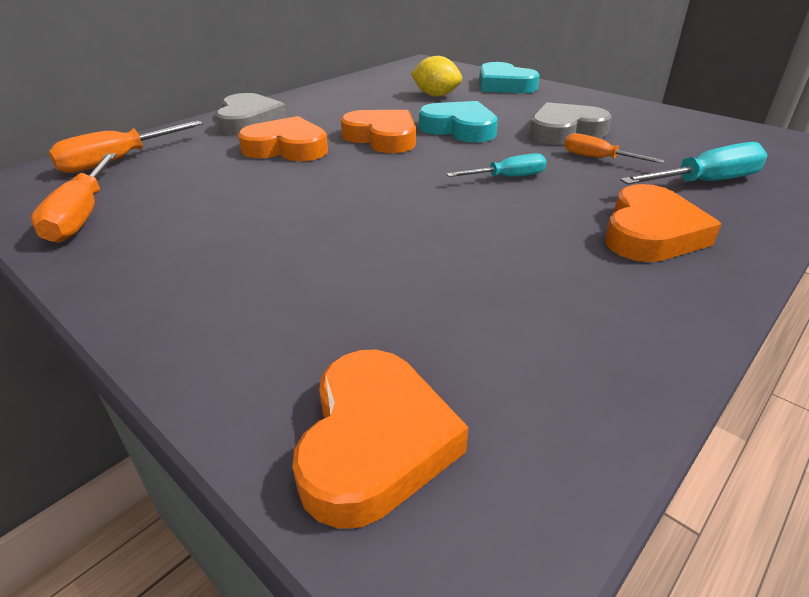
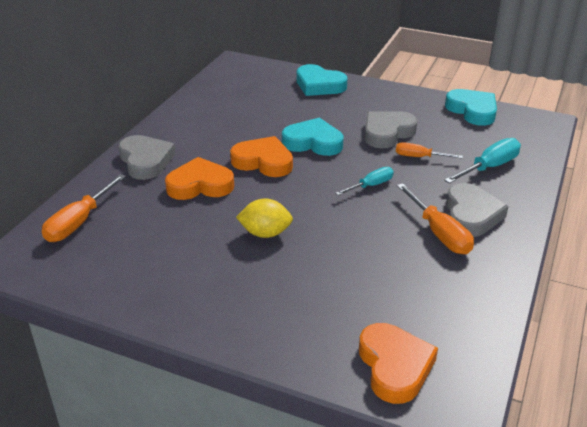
camera: 20 degrees left, 0 degrees up
(82, 216) = (108, 276): orange screwdriver -> orange screwdriver (439, 234)
(436, 95) = (273, 106): yellow lemon -> yellow lemon (265, 233)
(650, 233) = (471, 215): orange heart -> grey heart
(701, 124) = (472, 111): none -> turquoise heart

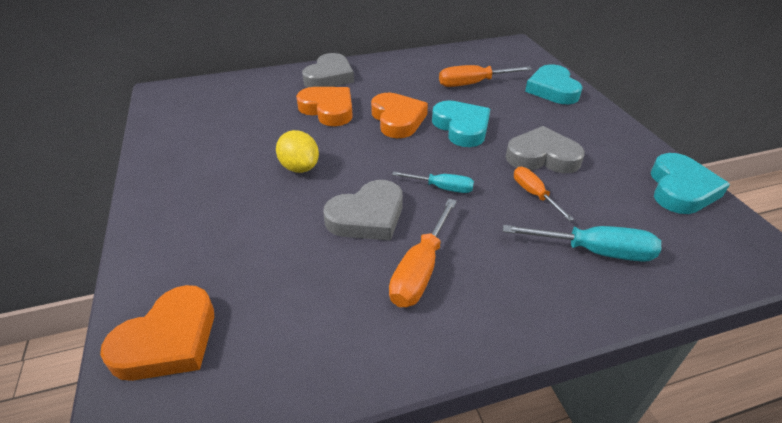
camera: 50 degrees right, 5 degrees up
(78, 222) = (228, 90): orange screwdriver -> orange screwdriver (472, 84)
(471, 215) = (484, 279): grey heart -> grey heart (367, 216)

